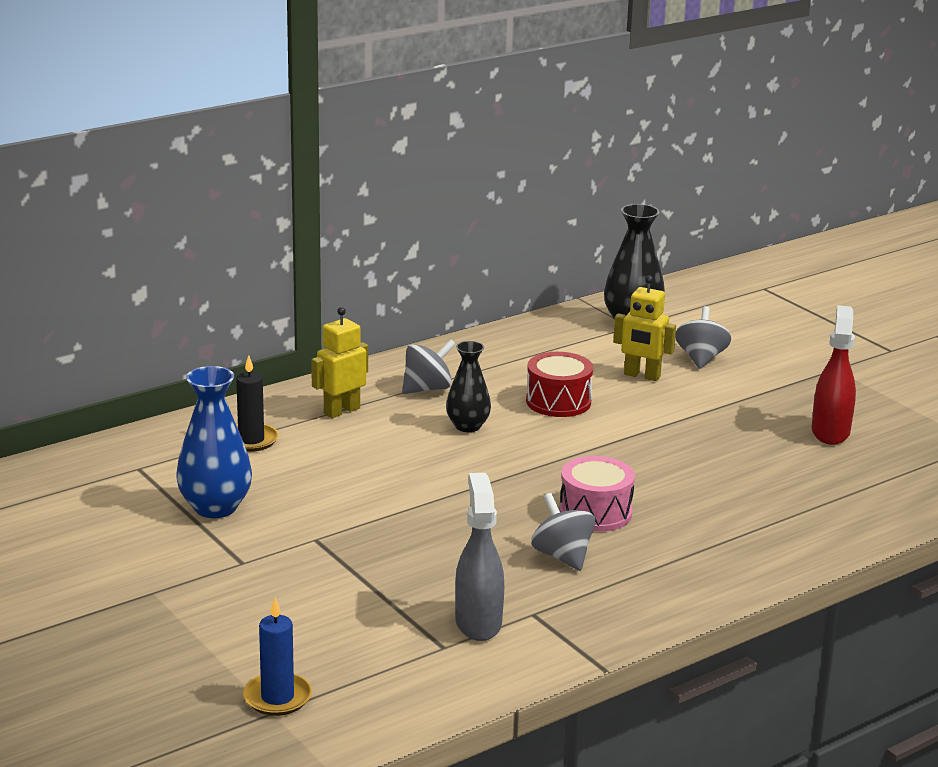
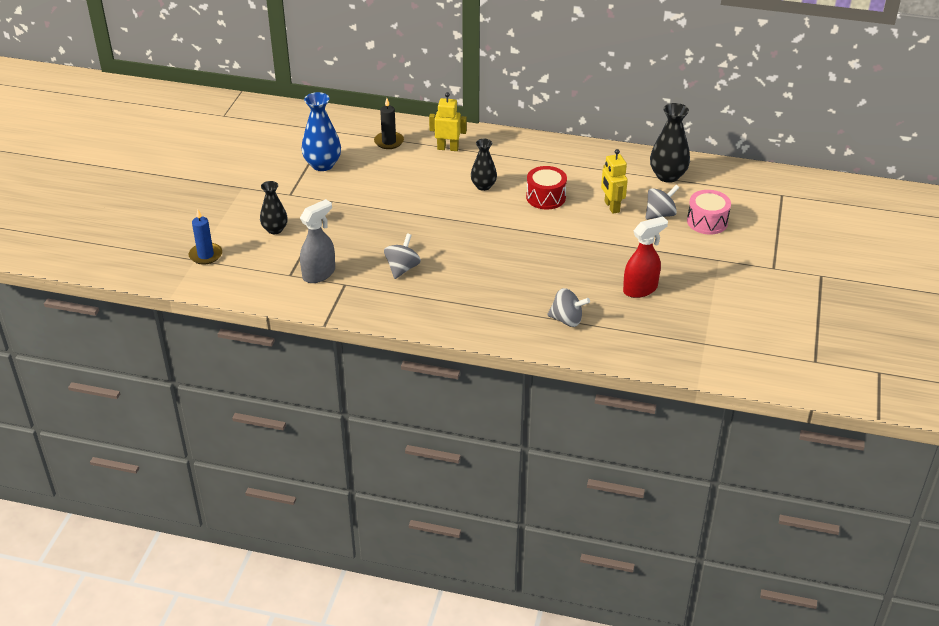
camera: 50 degrees right, 15 degrees up
(310, 611) = (275, 229): none -> black vase
(427, 389) = (503, 158): grey spinning top -> grey spinning top (567, 320)
(595, 512) = (454, 258): pink drum -> pink drum (707, 222)

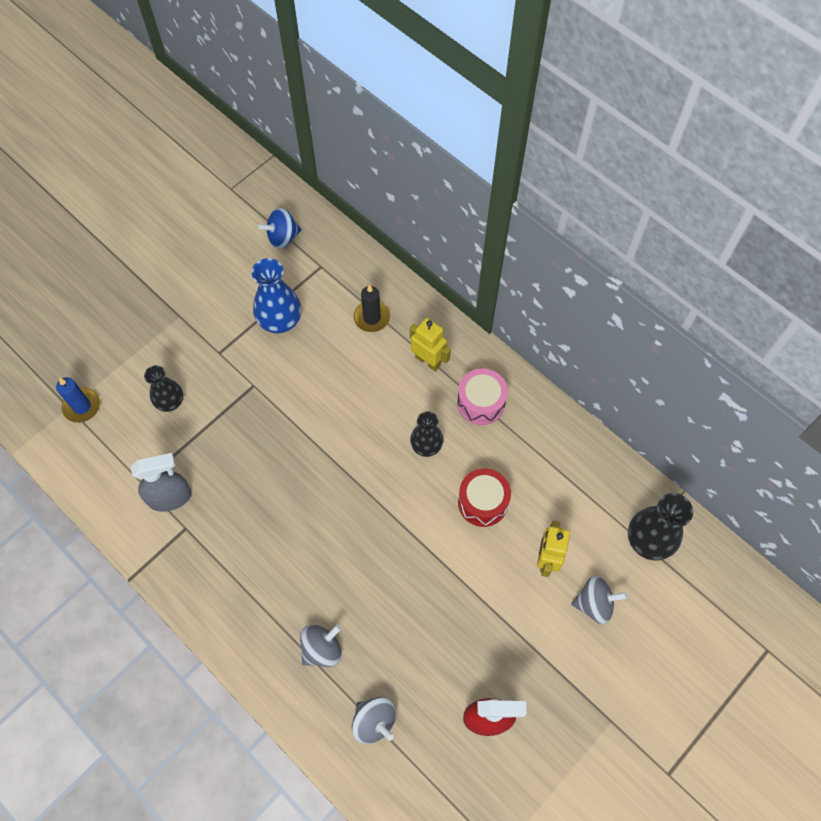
camera: 30 degrees right, 25 degrees up
(286, 126) = (282, 237): none -> blue spinning top
(402, 268) = (257, 536): grey spinning top -> grey spinning top (322, 649)
(707, 222) = (642, 647): pink drum -> pink drum (481, 403)

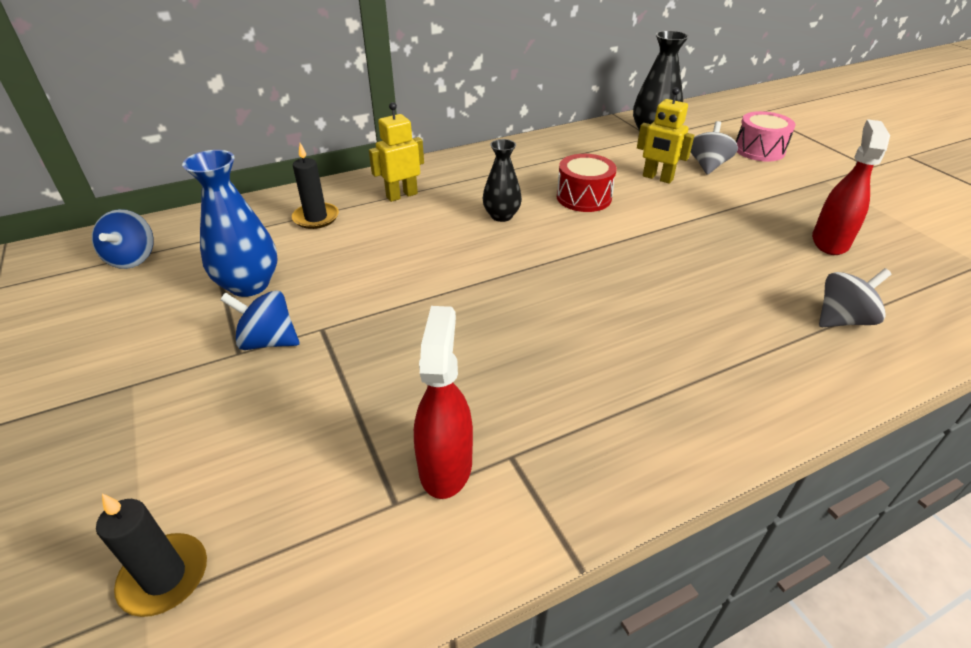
camera: 70 degrees left, 25 degrees down
(82, 406) = (164, 577): blue candle -> black candle
(170, 402) = (271, 428): black vase -> none
(170, 497) = (445, 465): grey spray bottle -> red spray bottle
(233, 362) = (268, 341): none -> blue spinning top
(322, 649) = (742, 344): grey spinning top -> none
(481, 403) = (473, 177): pink drum -> pink drum (759, 150)

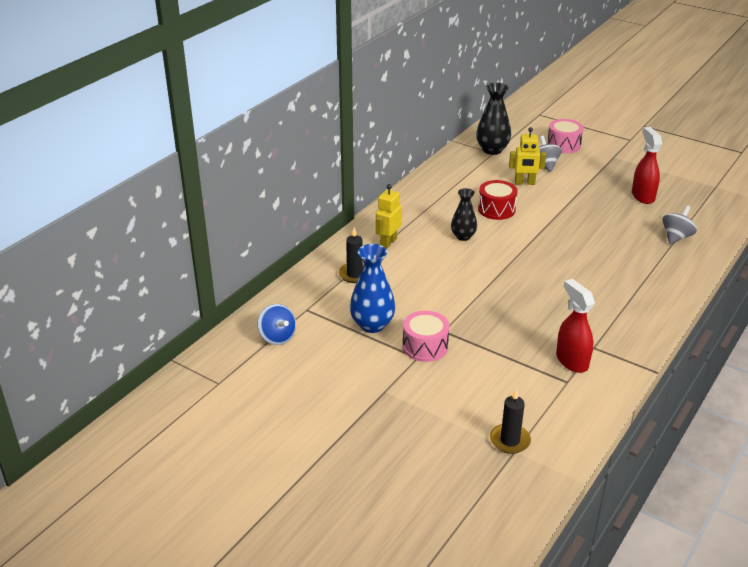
camera: 30 degrees left, 5 degrees down
(268, 341) = (425, 346): blue spinning top -> pink drum

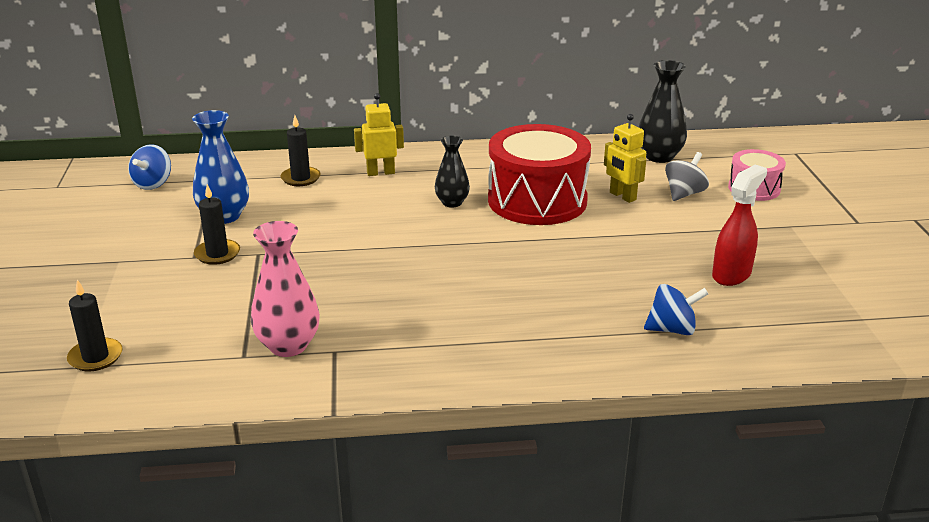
camera: 50 degrees right, 5 degrees down
(425, 346) = (217, 254): pink drum -> black candle
(496, 209) = (537, 201): red drum -> red drum, size x1.91
(571, 361) = (288, 345): red spray bottle -> pink vase
(676, 237) = (672, 329): grey spinning top -> blue spinning top

